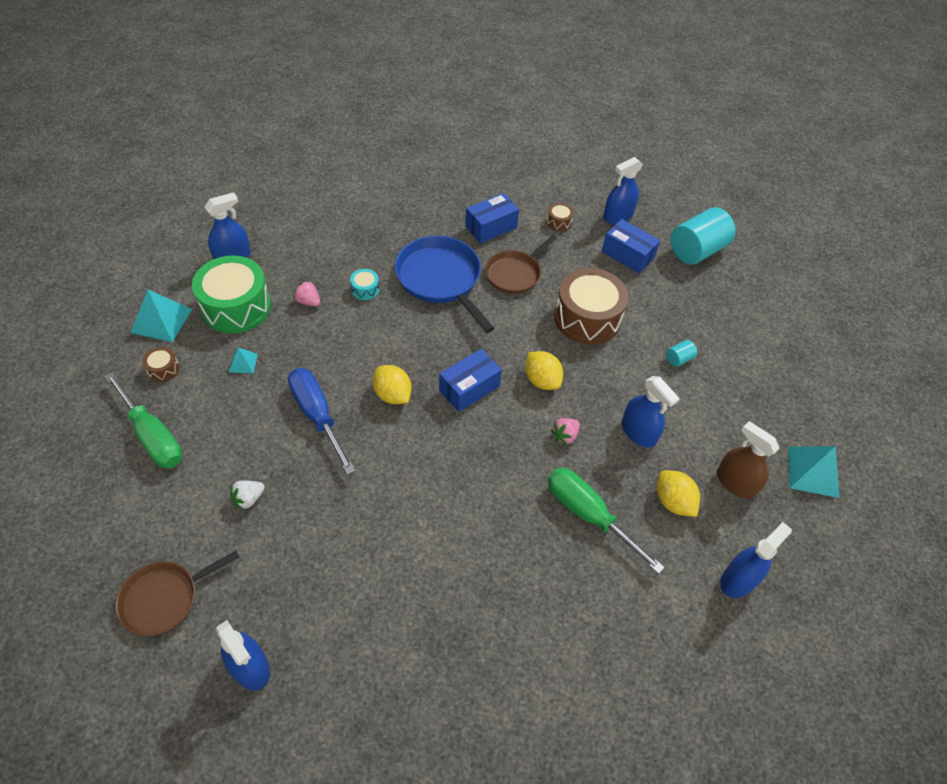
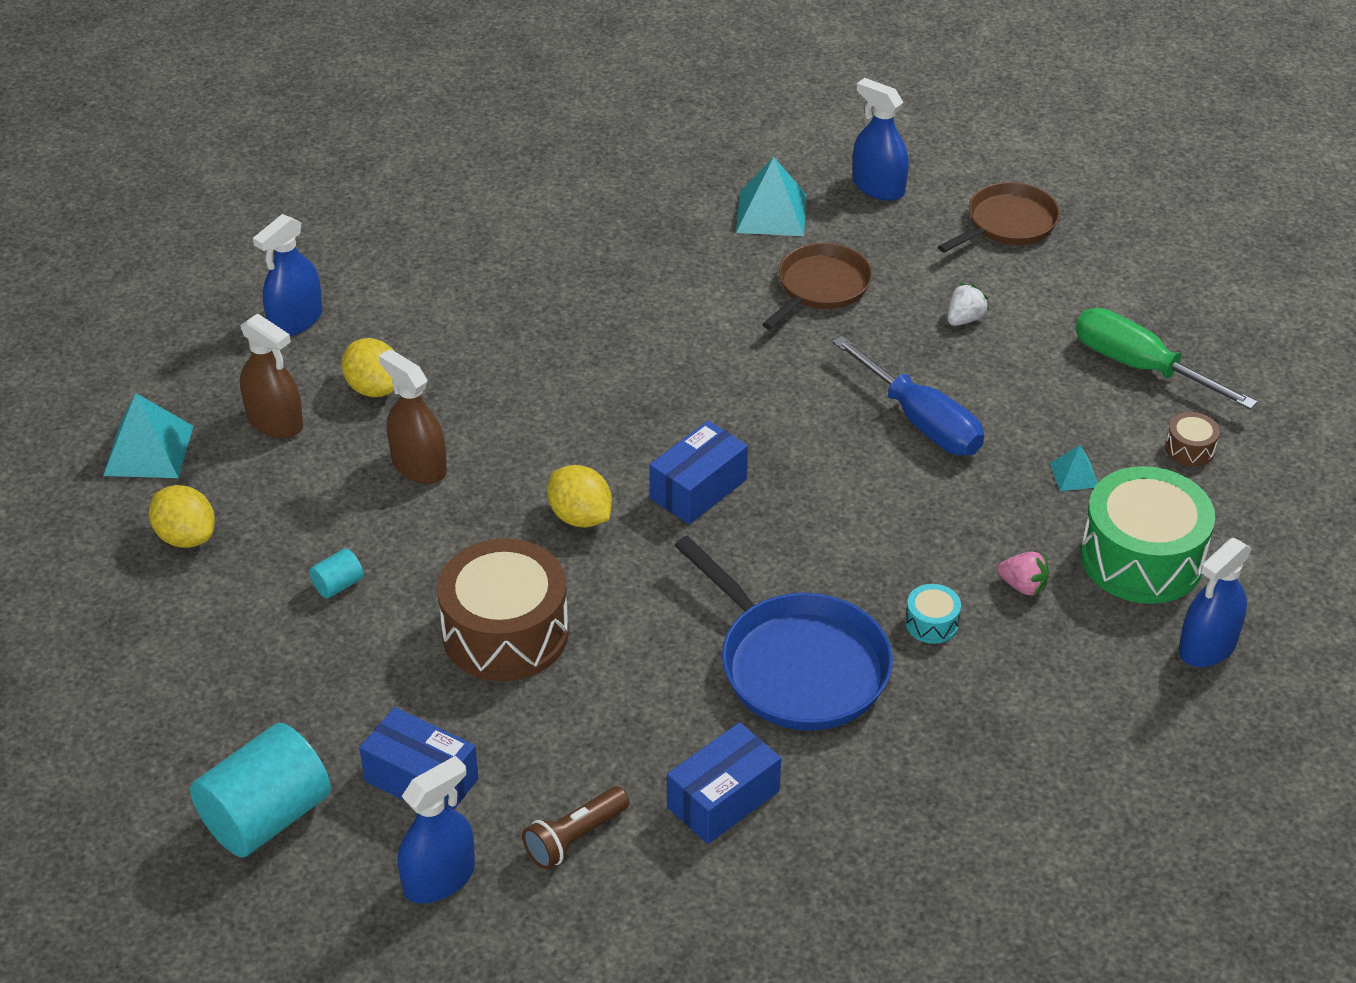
camera: 175 degrees right, 10 degrees down
(161, 320) = (1248, 517): turquoise pyramid -> turquoise pyramid (771, 213)
(392, 395) = (818, 463): yellow lemon -> yellow lemon (186, 537)
(514, 274) = (654, 699): brown pan -> brown pan (821, 287)
(558, 222) = (575, 838): brown drum -> brown flashlight
(565, 436) = (536, 445): pink strawberry -> none
(588, 515) = (497, 359): green screwdriver -> none
(638, 432) = (419, 466): blue spray bottle -> brown spray bottle

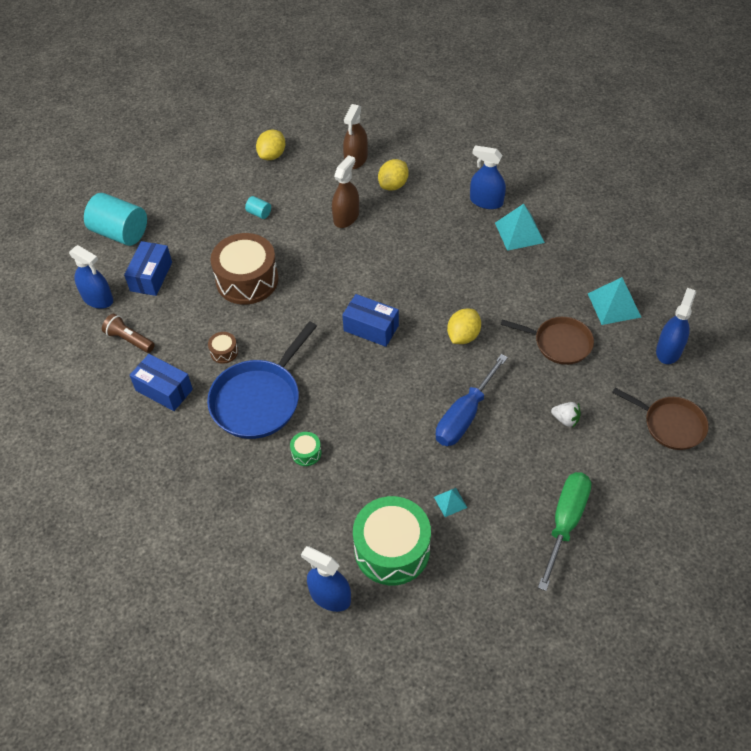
camera: 75 degrees right, 10 degrees up
(148, 450) = (321, 125): turquoise pyramid -> turquoise pyramid (519, 232)
(296, 320) = (429, 143): blue spray bottle -> blue spray bottle (486, 201)
(580, 517) = (333, 286): yellow lemon -> yellow lemon (463, 336)
(931, 623) = (306, 453): turquoise drum -> green drum
(1023, 586) = (348, 491): pink strawberry -> none
(1190, 449) = (499, 563): brown drum -> brown drum (224, 352)

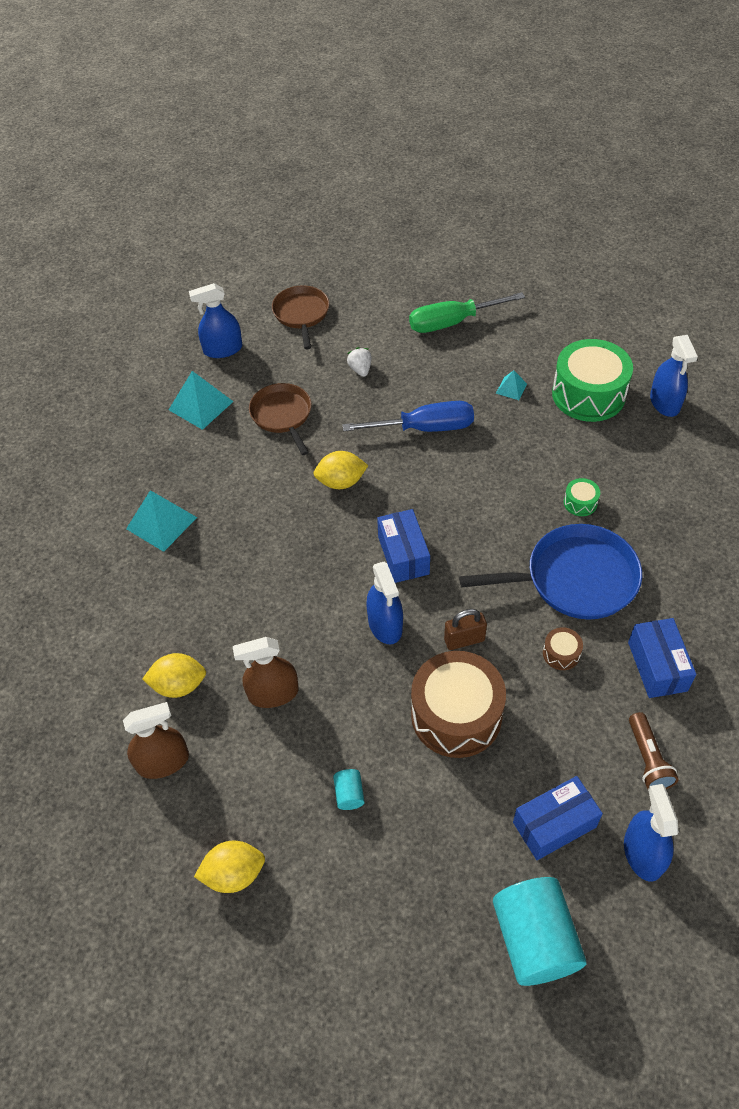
camera: 130 degrees left, 0 degrees up
(283, 315) = (464, 640): none -> brown padlock
(486, 201) = (135, 579): blue spray bottle -> blue spray bottle (385, 625)

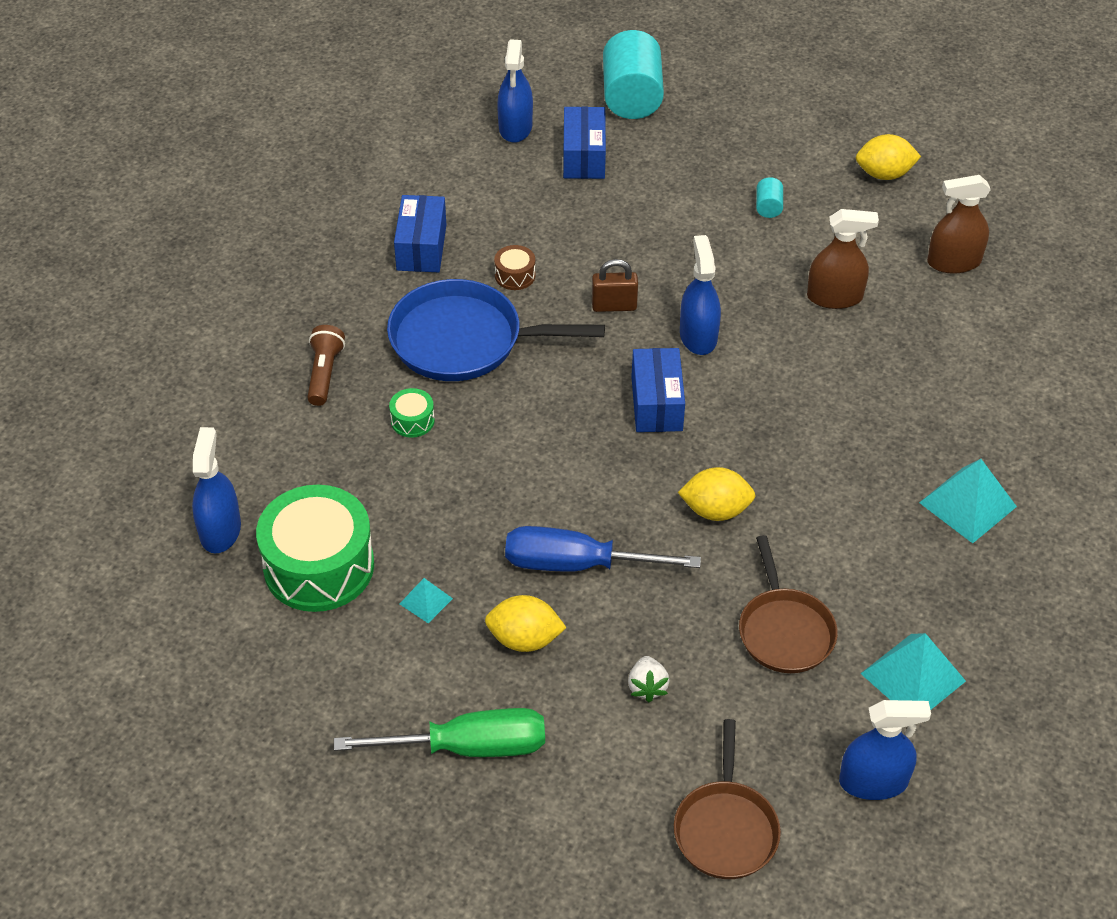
camera: 170 degrees left, 5 degrees down
(179, 685) = (938, 322): yellow lemon -> yellow lemon (524, 639)
(456, 715) = (645, 246): brown drum -> none
(554, 824) = (584, 156): blue box -> blue box turned 75 degrees counterclockwise
(648, 759) = (474, 183): brown flashlight -> brown flashlight (324, 373)

